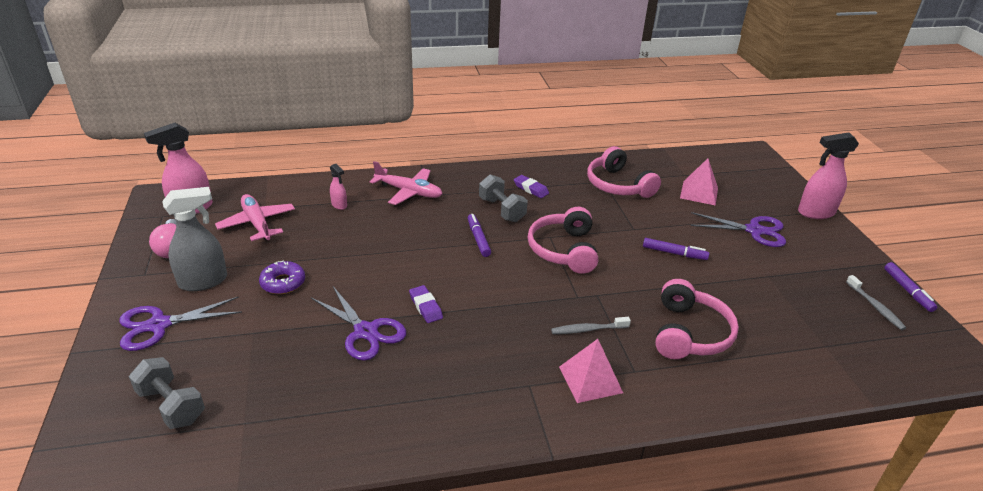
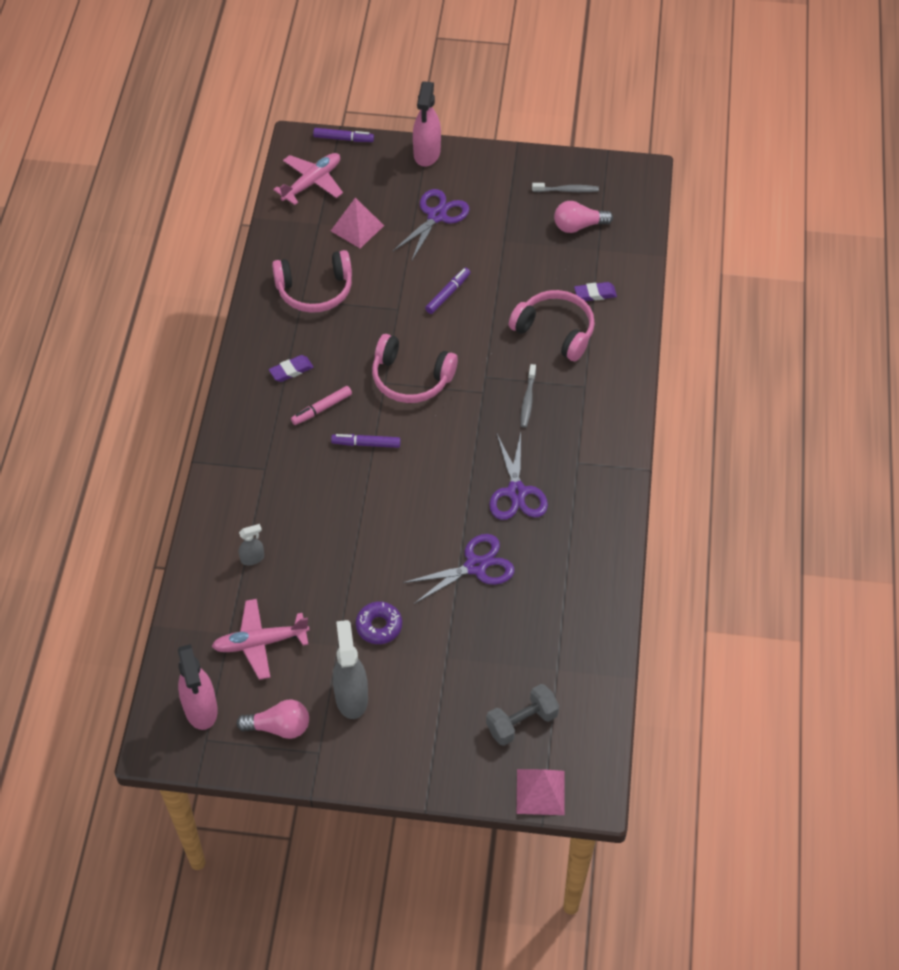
camera: 70 degrees left, 20 degrees up
(159, 325) = (409, 735): purple scissors -> purple scissors (516, 492)
(339, 205) = (252, 558): pink spray bottle -> grey spray bottle
(409, 192) = (251, 486): pink plane -> pink plane (312, 182)
(426, 307) = (457, 513): purple eraser -> purple eraser (595, 294)
(502, 210) = (321, 409): grey dumbbell -> pink marker
(590, 379) = (584, 419): pink pyramid -> pink pyramid (540, 792)
(839, 324) = (578, 226): none -> pink light bulb
(907, 291) = (556, 157): purple marker -> purple marker (343, 139)

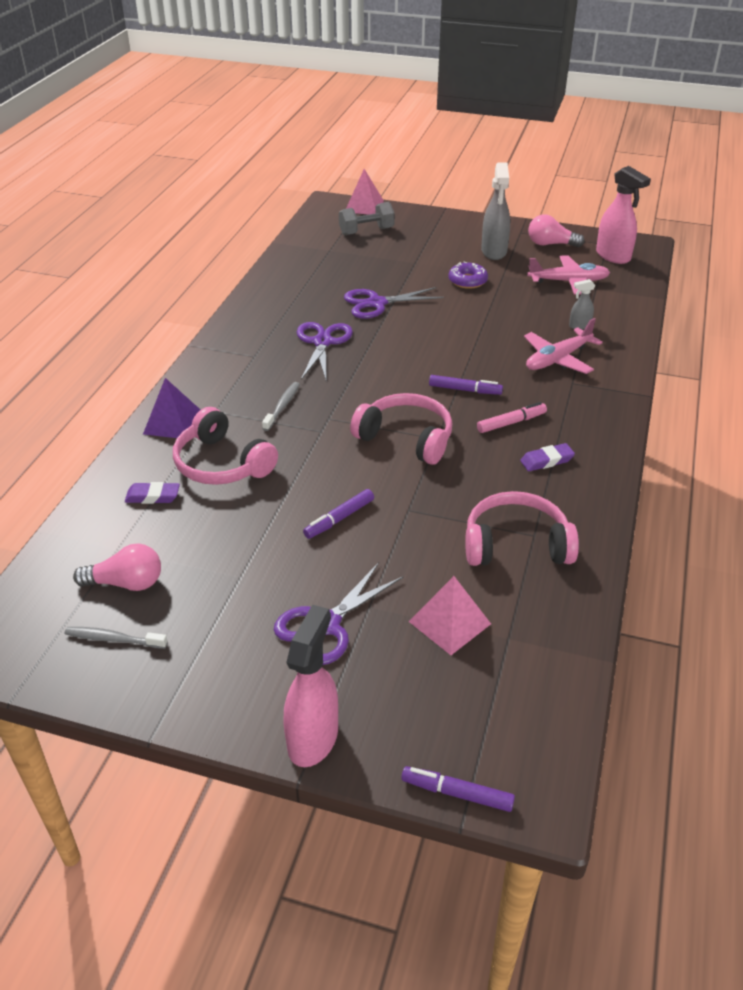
camera: 170 degrees left, 15 degrees down
(201, 709) = (613, 256): pink spray bottle -> pink spray bottle turned 150 degrees clockwise
(312, 182) = (517, 710): pink plane -> pink plane (558, 359)
(615, 368) = (173, 422): none -> purple pyramid

